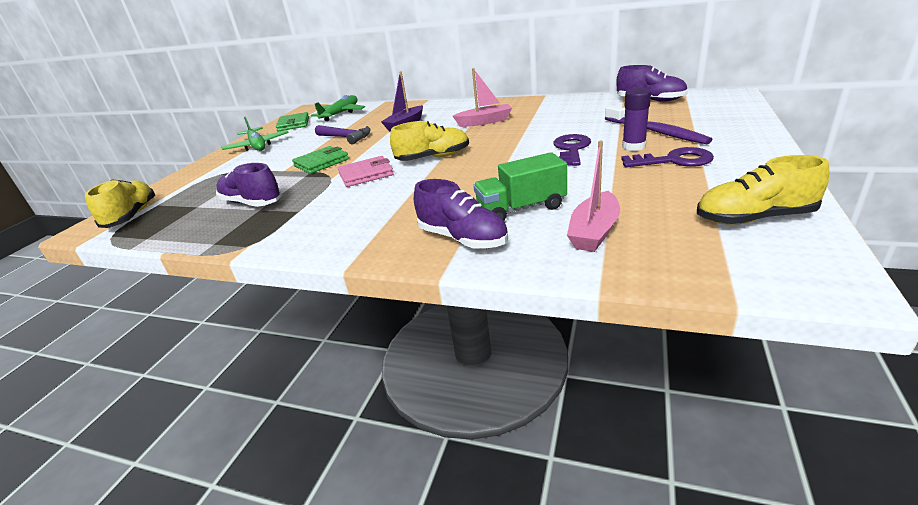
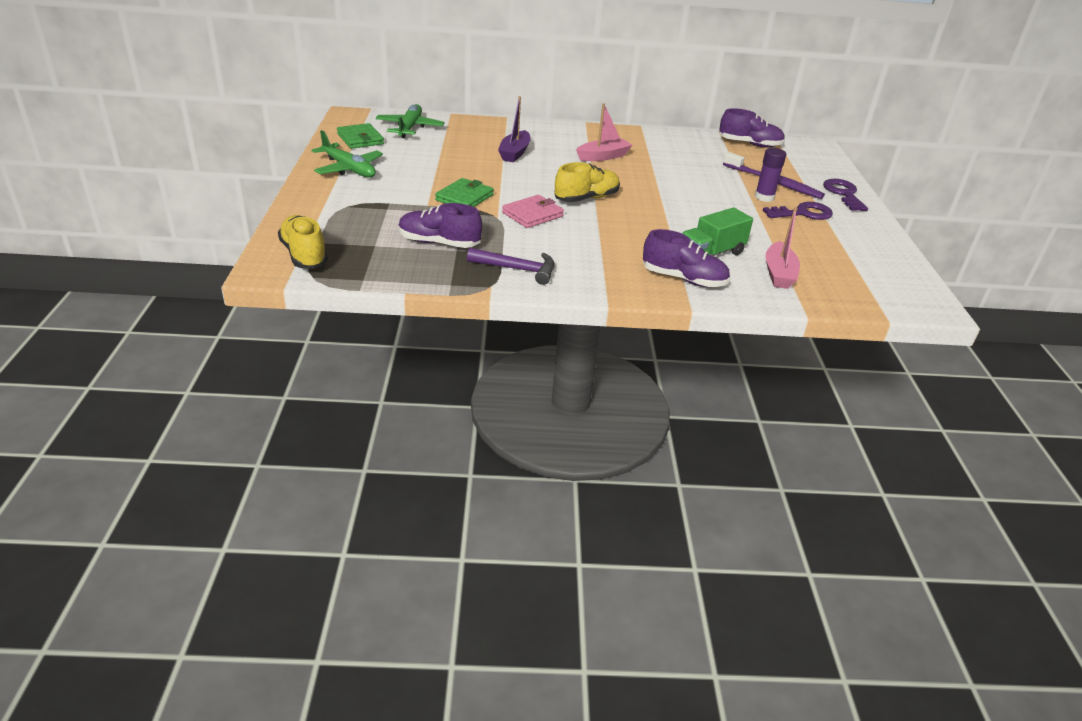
camera: 25 degrees left, 5 degrees up
(346, 137) = (457, 165): purple hammer -> purple hammer (518, 269)
(571, 149) = (713, 196): purple key -> purple key (843, 194)
(754, 218) = (877, 264): yellow shoe -> none

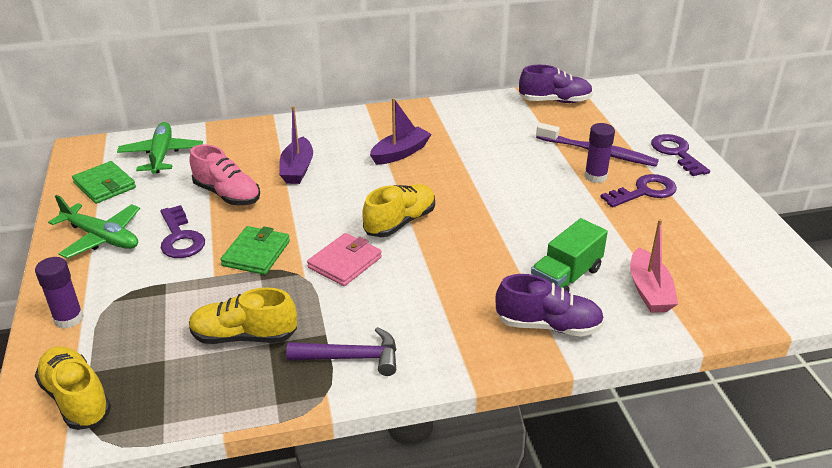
camera: 10 degrees left, 0 degrees up
(311, 210) = (68, 319): none -> purple glue stick
(408, 179) = (180, 238): none -> purple key
(439, 243) = (244, 336): purple shoe -> yellow shoe
(453, 159) = (227, 194): none -> pink shoe
(603, 156) = (400, 153): pink boat -> purple boat

